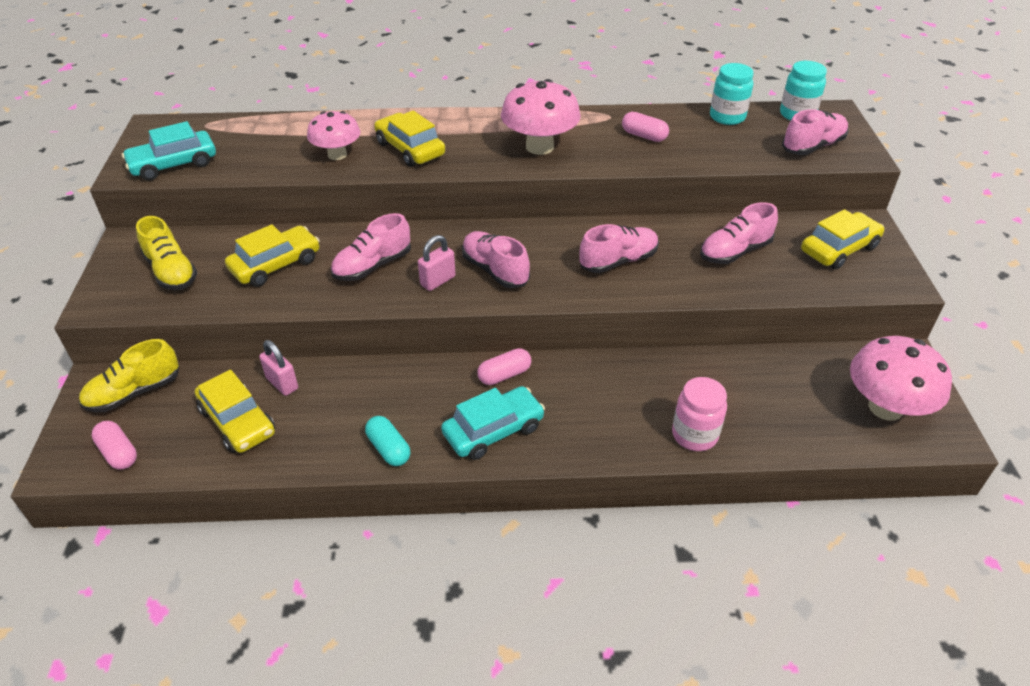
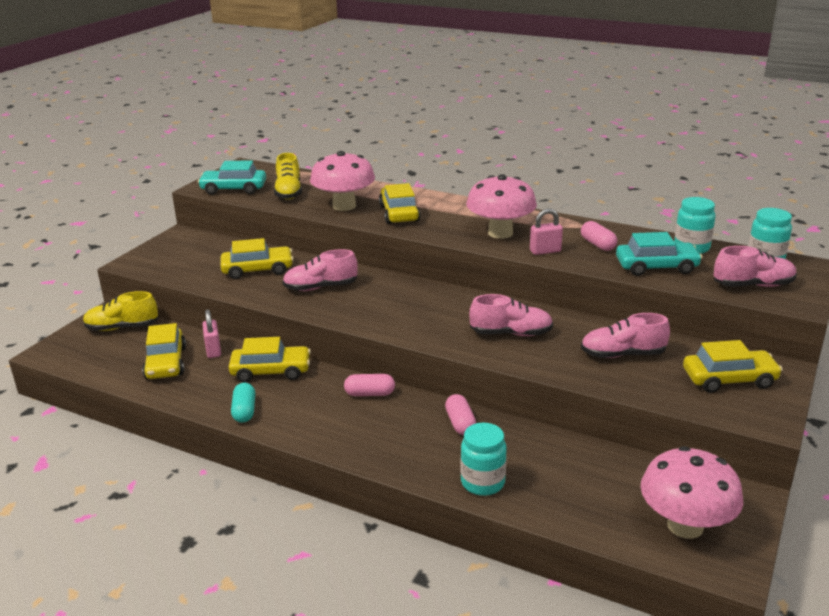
camera: 30 degrees right, 15 degrees down
(118, 453) = (83, 357): pink capsule -> pink capsule (460, 423)
(171, 272) = (190, 257): yellow shoe -> yellow shoe (289, 192)
(337, 155) = (344, 206): pink mushroom -> pink mushroom, size x1.51
(374, 386) = (271, 371): none -> yellow car
(438, 281) = (357, 308): pink padlock -> pink padlock (545, 251)
(493, 430) = (327, 425): turquoise car -> turquoise car (656, 267)
(495, 270) = (406, 313): pink shoe -> none
(694, 435) = (482, 483): pink jar -> turquoise jar

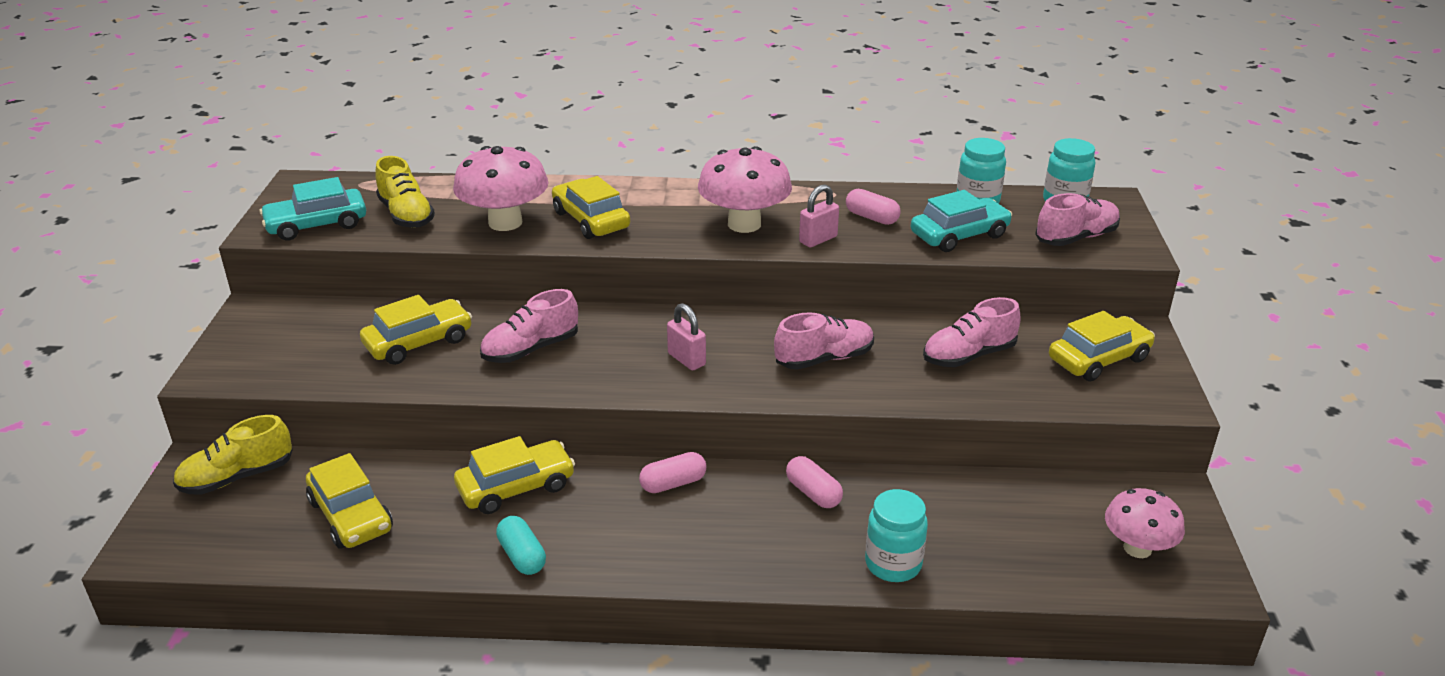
camera: 25 degrees left, 5 degrees up
(213, 350) = (409, 477): pink padlock -> pink padlock (686, 359)
(685, 526) = (1137, 548): pink mushroom -> pink mushroom, size x0.66

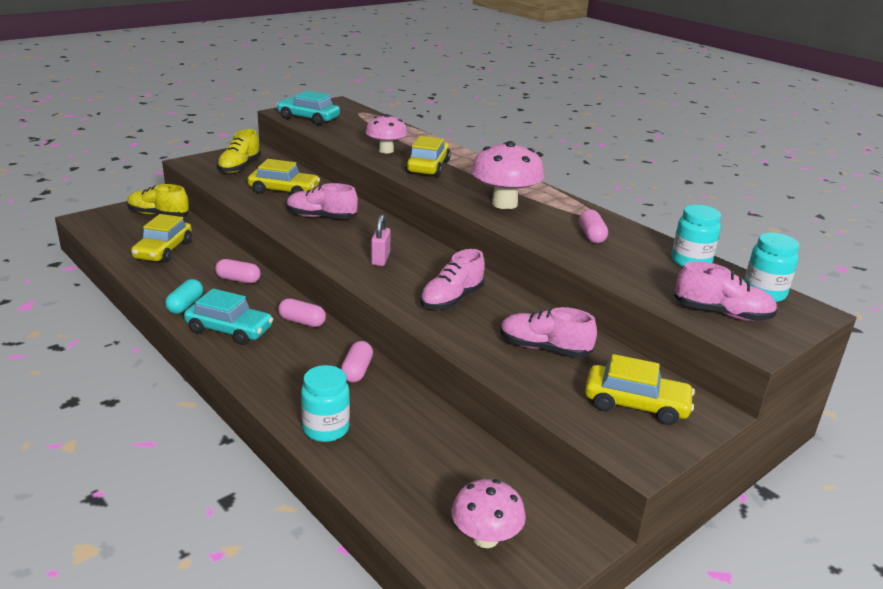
camera: 45 degrees right, 5 degrees down
(406, 215) = (351, 130): yellow shoe -> yellow shoe (239, 167)
(505, 222) = (386, 150): pink mushroom -> pink mushroom, size x0.66
(516, 487) = (238, 280): yellow car -> pink capsule
(818, 239) = (531, 229): pink padlock -> none
(824, 359) = (452, 299): pink shoe -> pink shoe turned 105 degrees clockwise
(959, 235) = (631, 270): turquoise car -> turquoise car (229, 330)

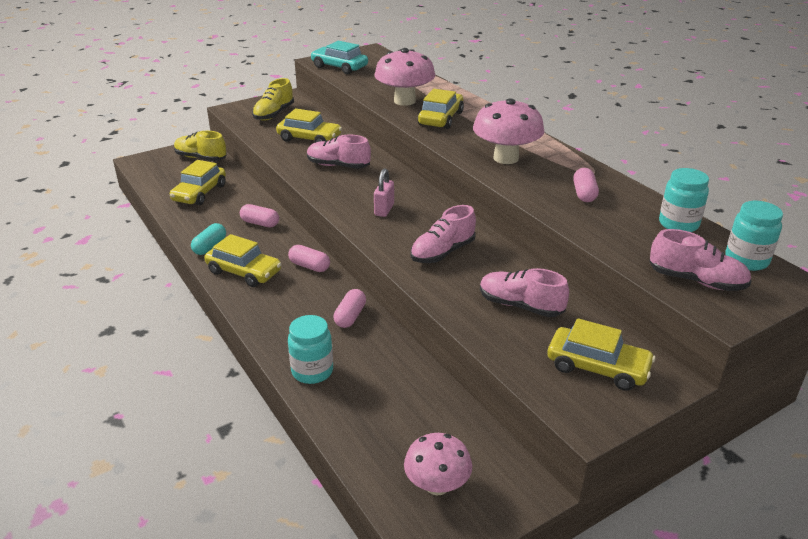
camera: 10 degrees right, 5 degrees up
(229, 330) = (244, 272): turquoise car -> yellow car
(386, 150) = (404, 101): pink mushroom -> pink mushroom, size x1.51

